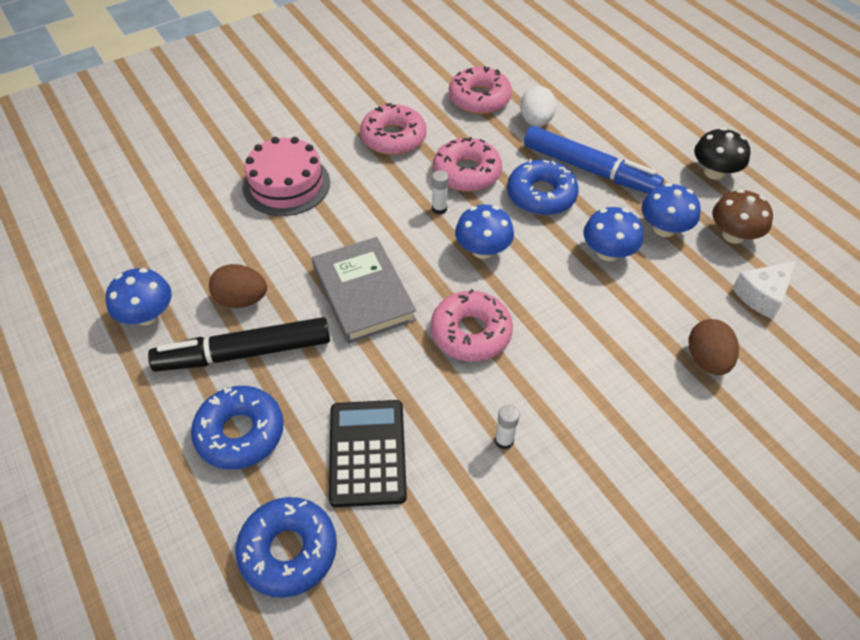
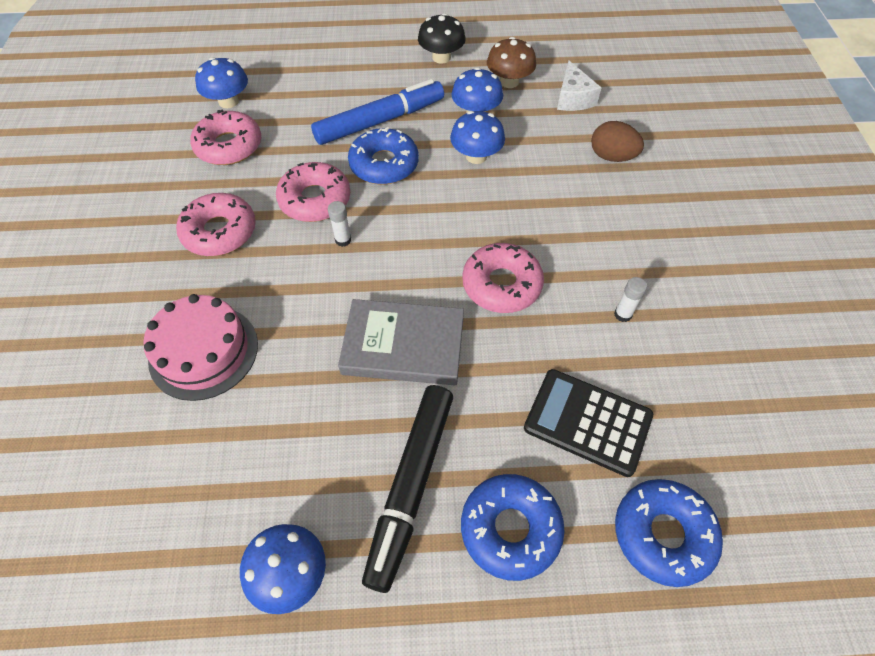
camera: 60 degrees left, 5 degrees up
(241, 300) = (337, 461): brown egg -> none
(482, 250) = (415, 232): blue mushroom -> blue mushroom (228, 101)
(536, 121) = (294, 124): white egg -> none

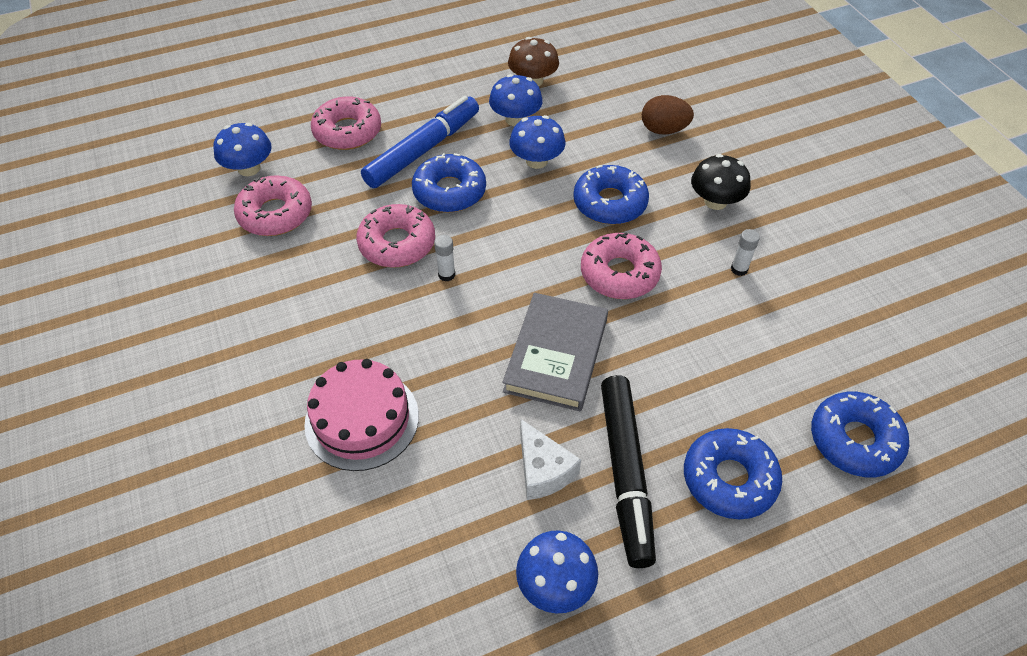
camera: 20 degrees left, 5 degrees down
(220, 232) = (314, 301): pink donut -> pink donut (347, 131)
(403, 346) = (556, 355): grey book -> grey book turned 60 degrees counterclockwise
(441, 57) = (453, 72): black mushroom -> black mushroom (715, 201)
(525, 213) = (610, 203): none -> blue donut
(573, 98) = (602, 83): white cheese -> white cheese (543, 470)
(587, 422) = (752, 370): black calculator -> none

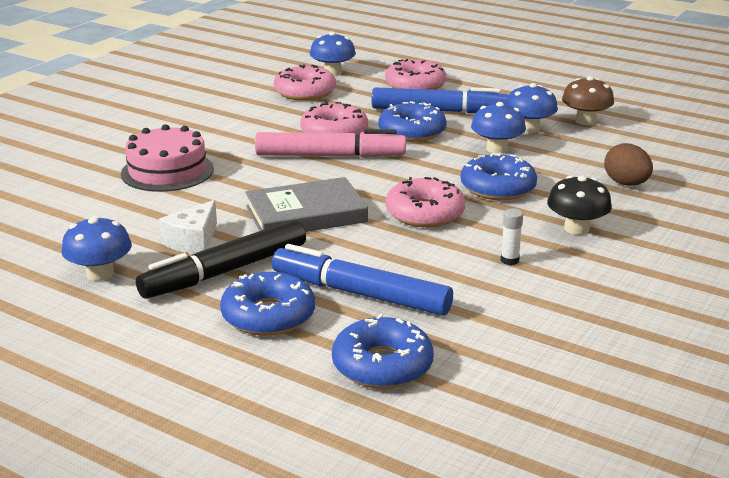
camera: 55 degrees right, 25 degrees down
(446, 275) = (329, 156): white glue stick -> pink marker
(733, 393) = (361, 294): none -> blue marker

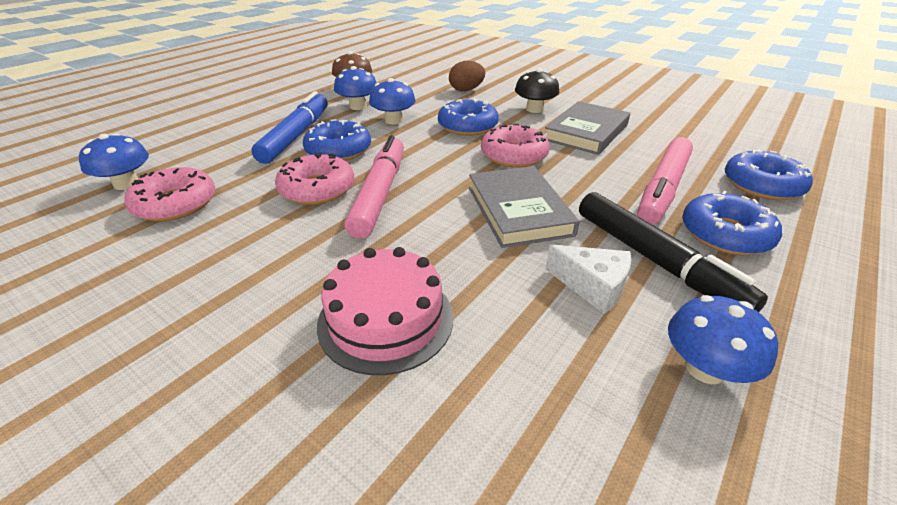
camera: 85 degrees left, 10 degrees up
(361, 294) = (663, 189): blue marker -> pink marker
(415, 85) = (218, 141): pink donut -> none
(509, 260) = (586, 132): white glue stick -> grey book

